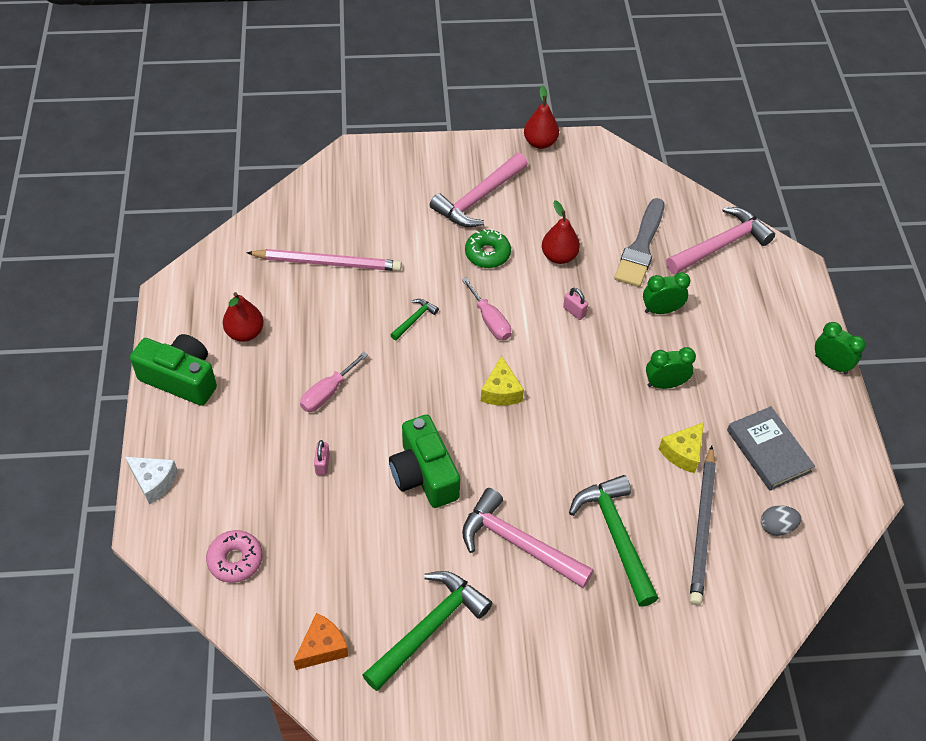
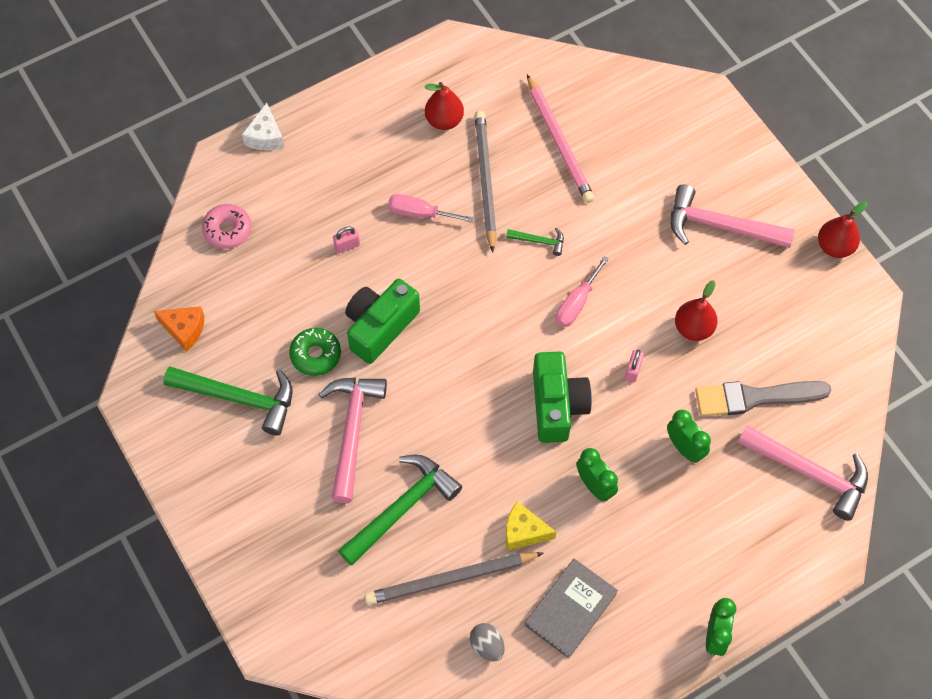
camera: 65 degrees right, 10 degrees up
(181, 379) = (371, 101): green camera -> green camera (557, 405)
(328, 330) = (485, 180): none -> grey pencil
(487, 254) = (655, 265): green donut -> green donut (315, 355)
(501, 391) = (502, 348): yellow cheese -> none

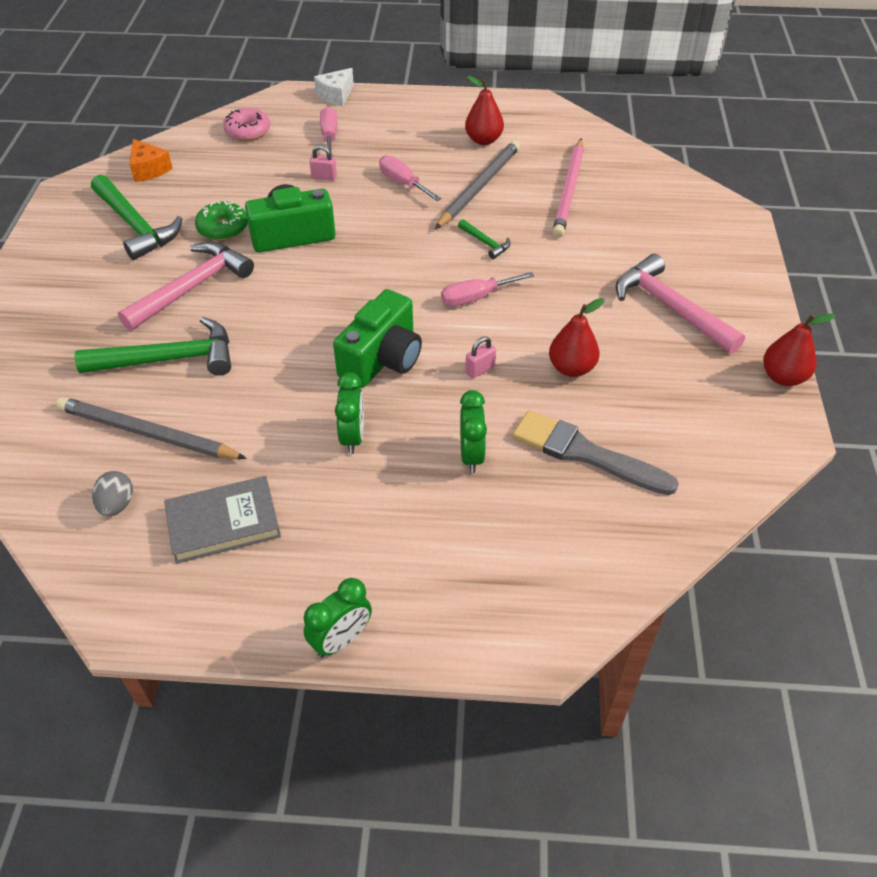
camera: 35 degrees right, 15 degrees down
(307, 193) = (329, 136): none -> pink screwdriver
(524, 532) = (250, 435): yellow cheese -> none
(809, 472) = (588, 550): pink hammer -> none

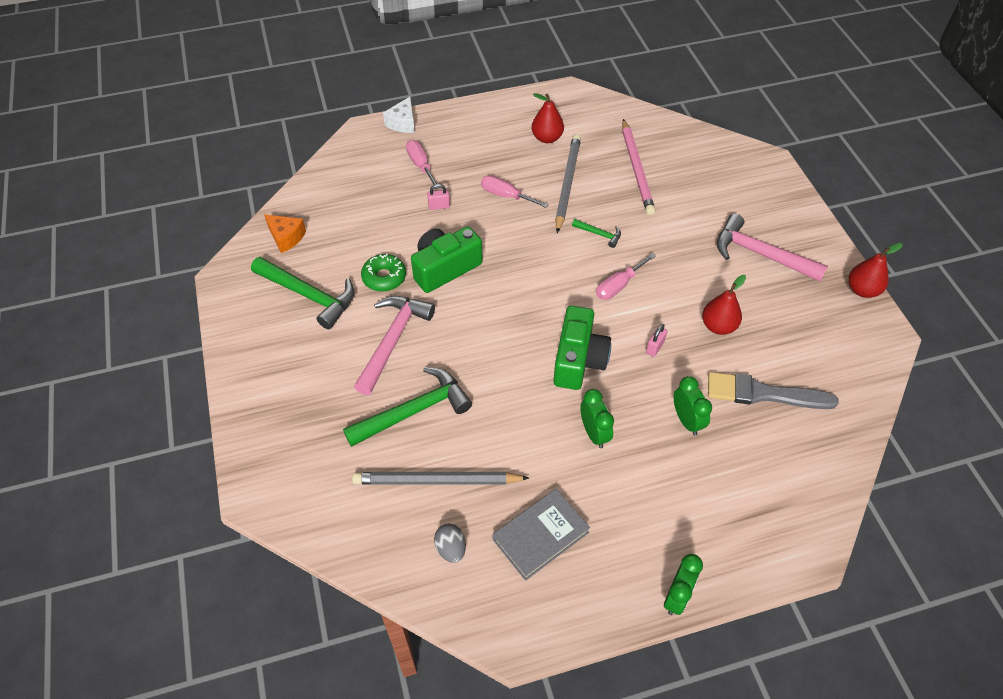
camera: 20 degrees left, 5 degrees up
(248, 131) = (349, 177): pink donut -> none

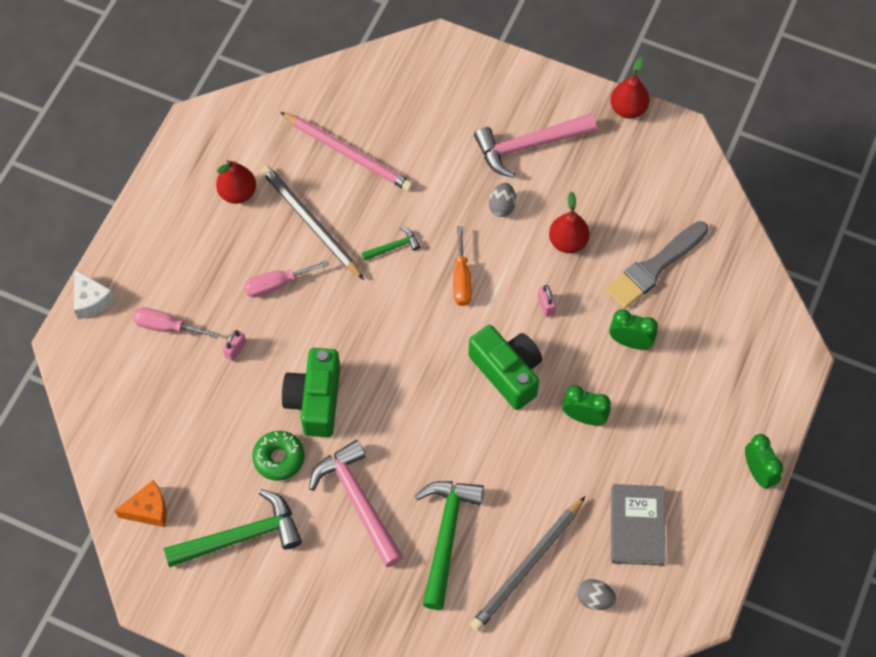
camera: 50 degrees left, 10 degrees up
(618, 285) = (461, 279): pink screwdriver -> orange screwdriver
(698, 270) = (502, 206): none -> grey egg

